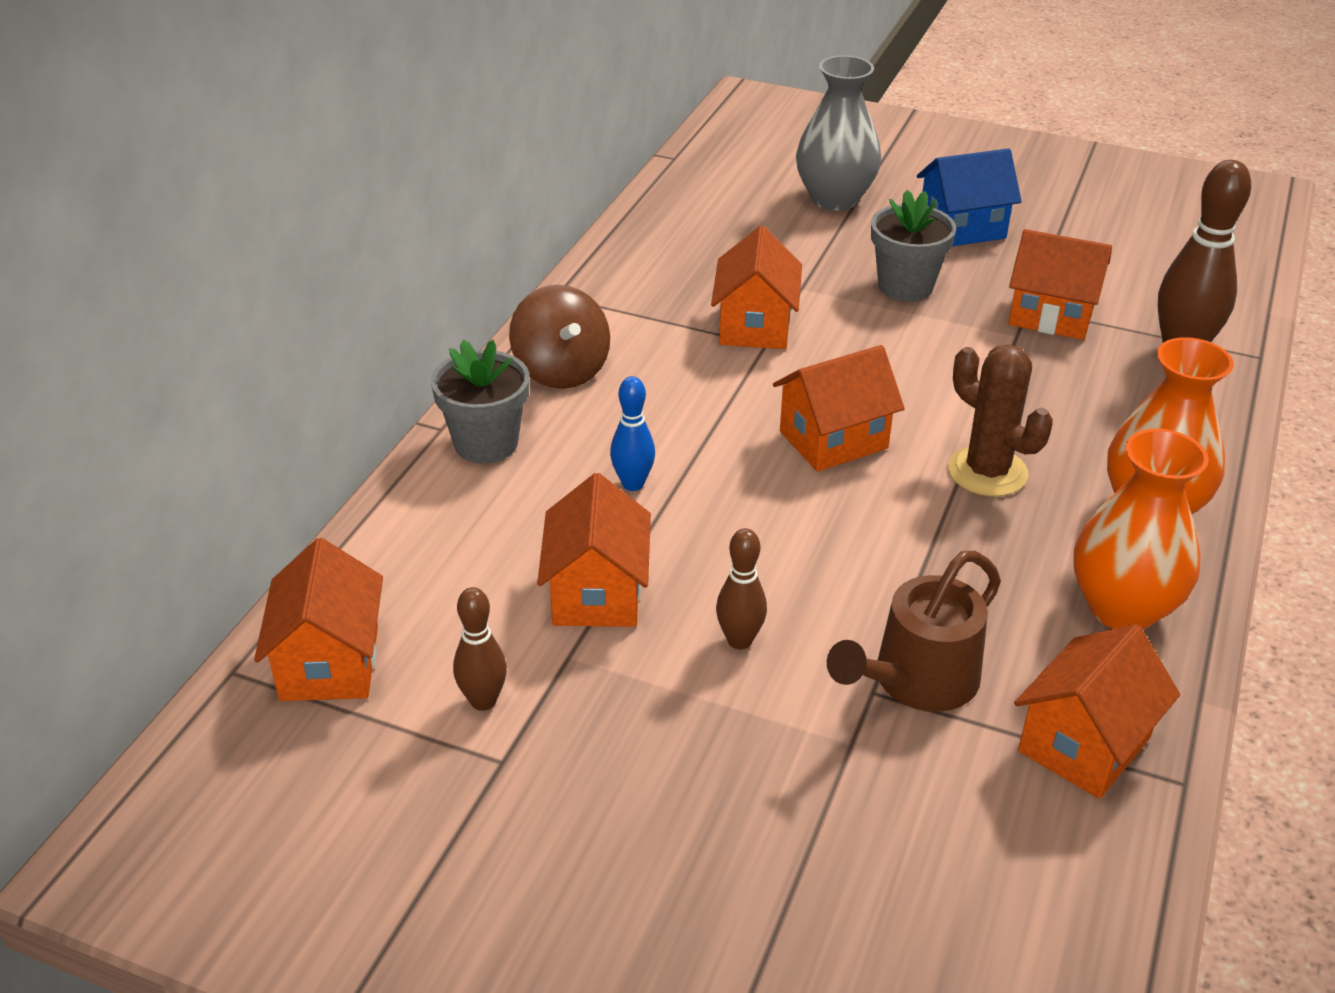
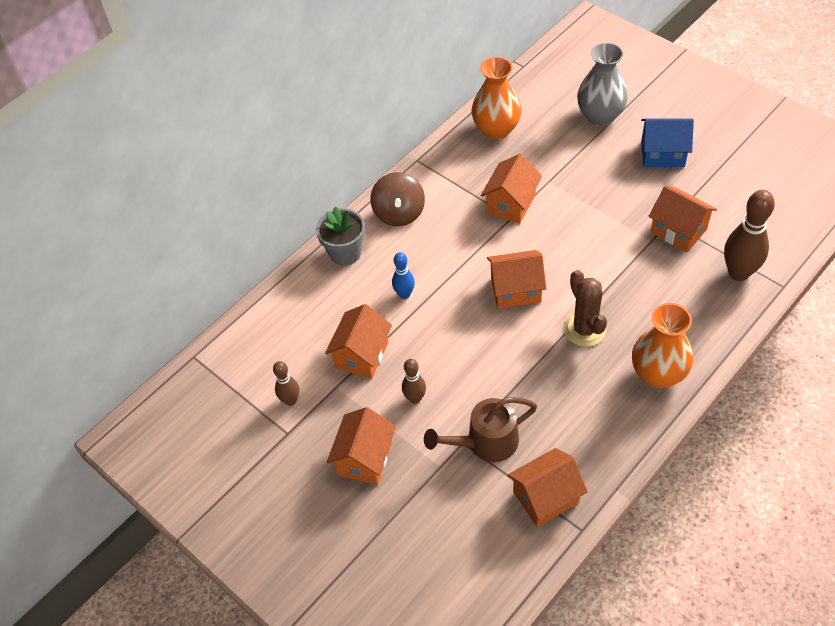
camera: 25 degrees right, 15 degrees up
(329, 663) = (234, 363): orange house -> orange house (365, 458)
(905, 286) = (607, 191): grey flower pot -> none
(1122, 608) = (607, 428): orange vase -> orange vase (496, 130)

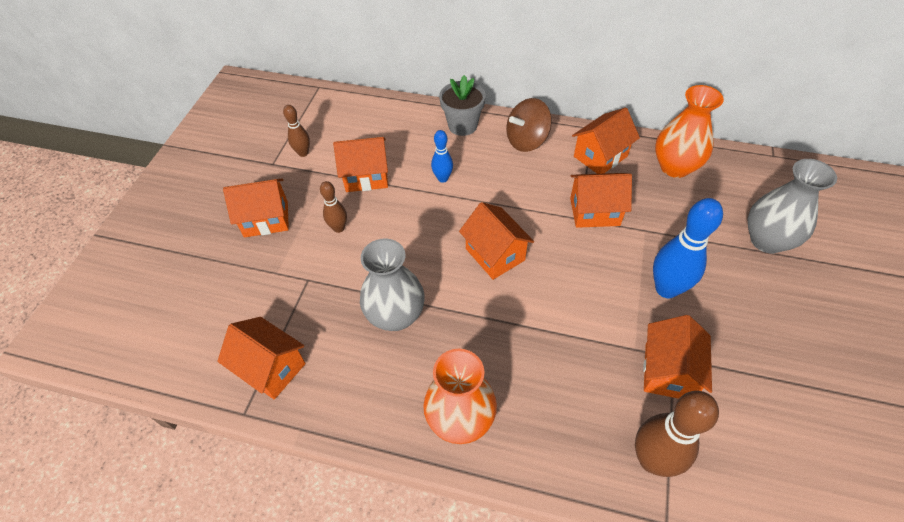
camera: 60 degrees right, 0 degrees up
(453, 171) = (600, 156): none -> orange house
(485, 443) = (313, 296): brown watering can -> none
(540, 385) = (396, 315): none -> grey vase
(584, 329) = (481, 329): brown cactus -> none
(610, 196) = (666, 289): none -> blue bowling pin
(662, 154) = (765, 317): blue house -> none

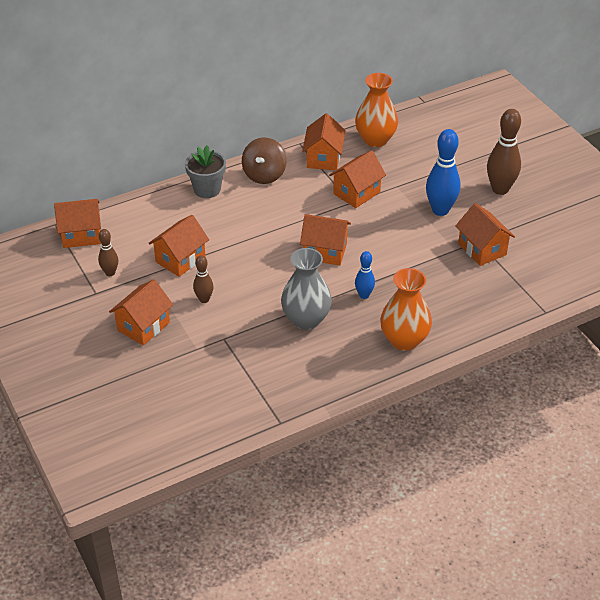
camera: 45 degrees left, 10 degrees down
(271, 368) = (265, 393): orange house -> orange house (81, 235)
(443, 178) = (236, 229): blue bowling pin -> blue bowling pin (364, 295)
(652, 460) = (514, 292): brown bowling pin -> brown bowling pin (500, 189)
(767, 240) = (466, 153): grey vase -> none

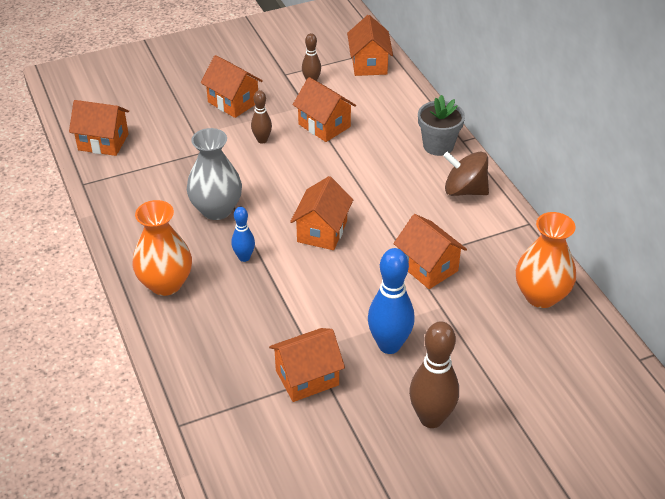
camera: 95 degrees right, 0 degrees up
(323, 158) = (498, 243): orange house -> orange house (103, 142)

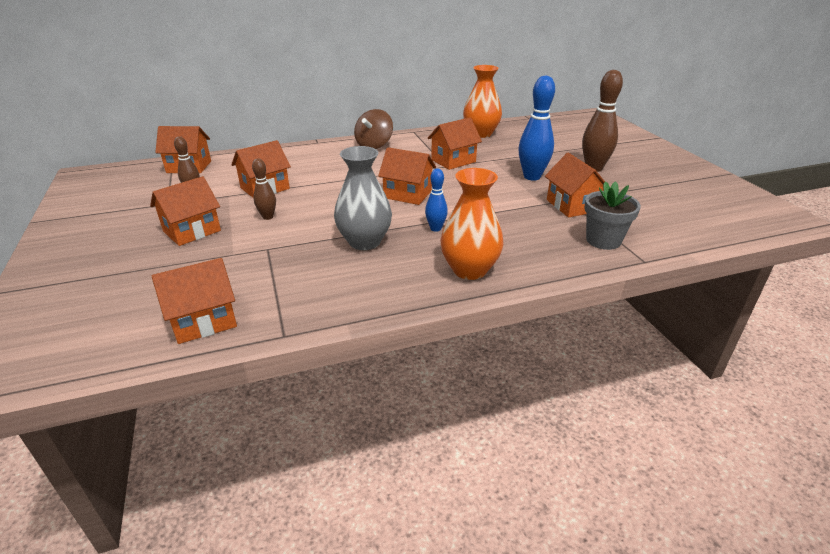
camera: 85 degrees left, 10 degrees down
(103, 142) = (204, 321): orange house -> orange house turned 45 degrees clockwise
(438, 145) = (319, 149): grey flower pot -> grey flower pot (603, 240)

